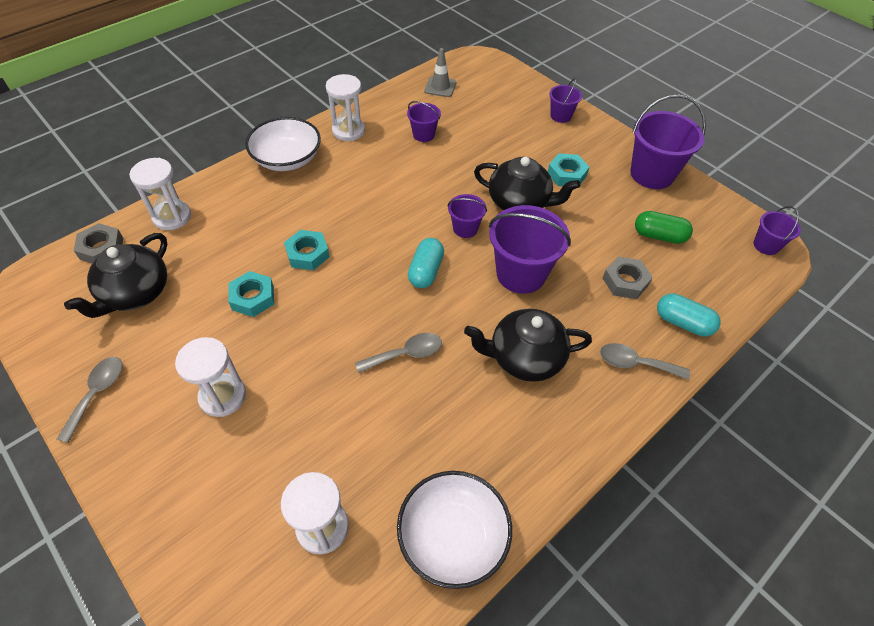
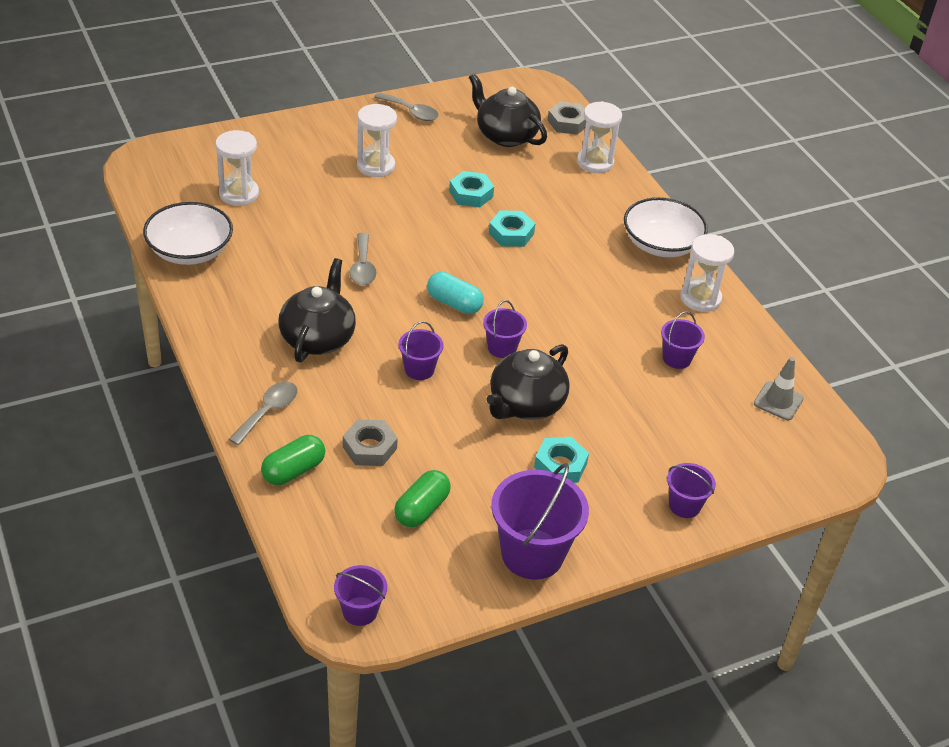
camera: 105 degrees right, 10 degrees down
(521, 274) = (419, 369): purple bucket -> purple bucket, size x0.53
(683, 323) = (293, 470): turquoise capsule -> green capsule

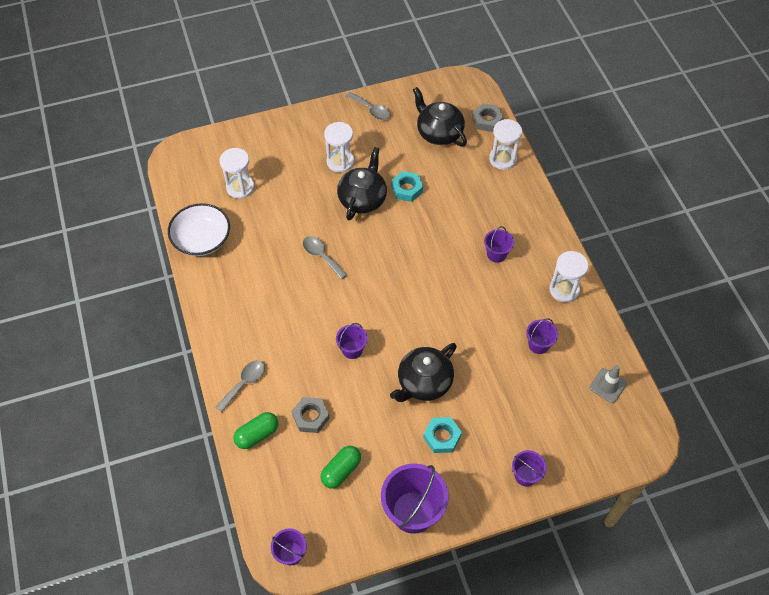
camera: 10 degrees right, 15 degrees up
(318, 338) = (284, 320): black teapot -> black teapot (362, 199)
(362, 267) = (321, 256): grey spoon -> grey spoon turned 135 degrees clockwise
(454, 303) = (383, 291): turquoise capsule -> none
(502, 348) = (413, 332): purple bucket -> purple bucket (496, 254)
(511, 233) = (432, 226): turquoise nut -> none
(661, 244) = (542, 238): white bowl -> none

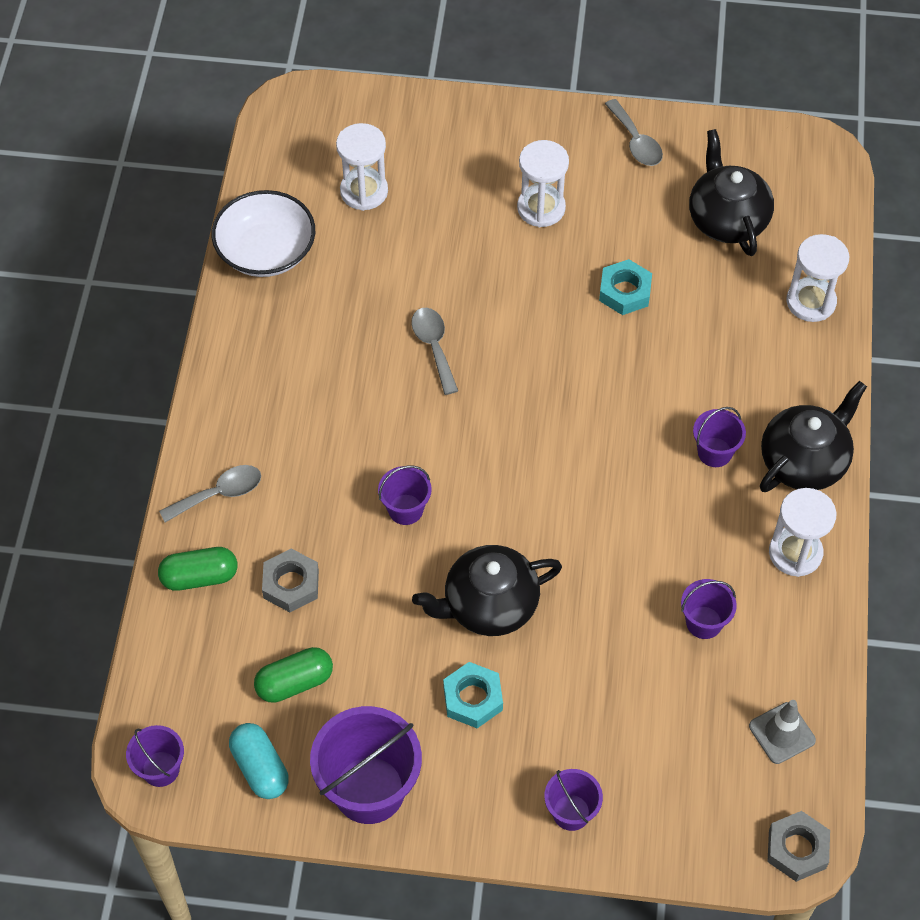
camera: 25 degrees right, 0 degrees up
(347, 527) = (260, 768): none -> turquoise capsule
(362, 199) = (545, 281): black teapot -> black teapot (804, 461)
(487, 120) = (820, 228): grey nut -> grey nut (797, 849)

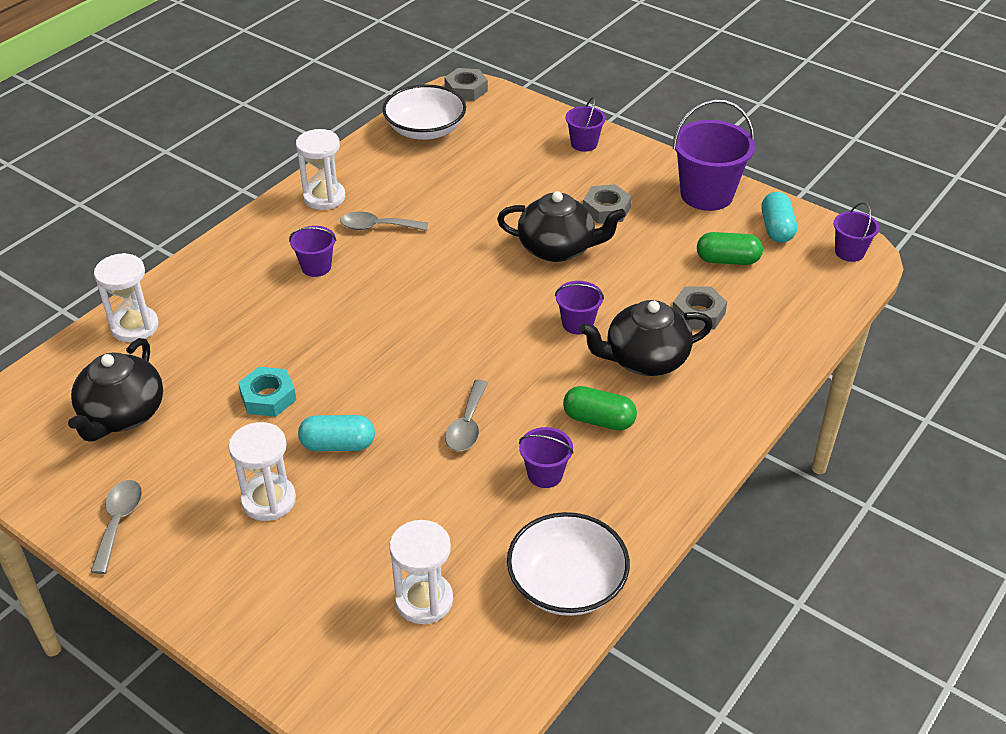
camera: 150 degrees left, 15 degrees down
(199, 577) = (770, 345): green capsule -> green capsule (598, 420)
(219, 494) = (726, 393): grey spoon -> grey spoon (377, 227)
(473, 698) = (606, 209): turquoise nut -> grey nut
(527, 277) = (338, 445): none -> turquoise capsule
(704, 622) = (420, 189): purple bucket -> purple bucket (545, 474)
(782, 733) = (425, 130): grey traffic cone -> white bowl
(804, 461) = (261, 238): black teapot -> black teapot (645, 359)

